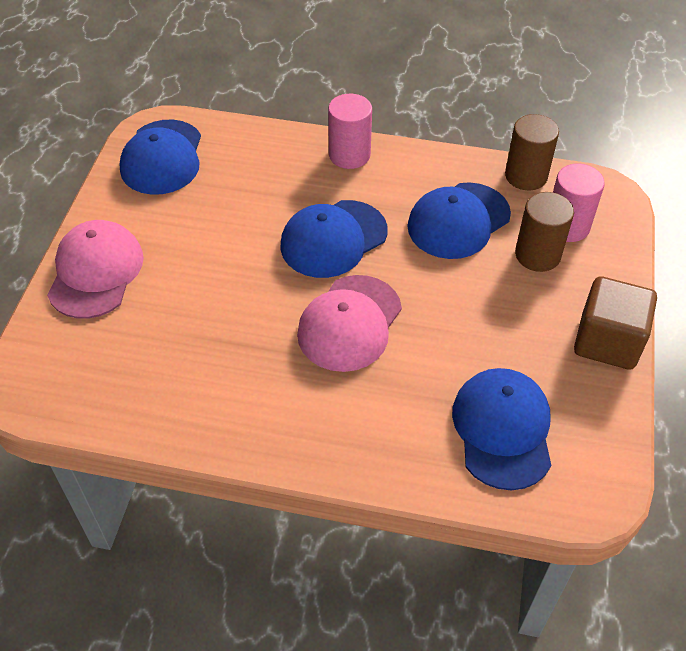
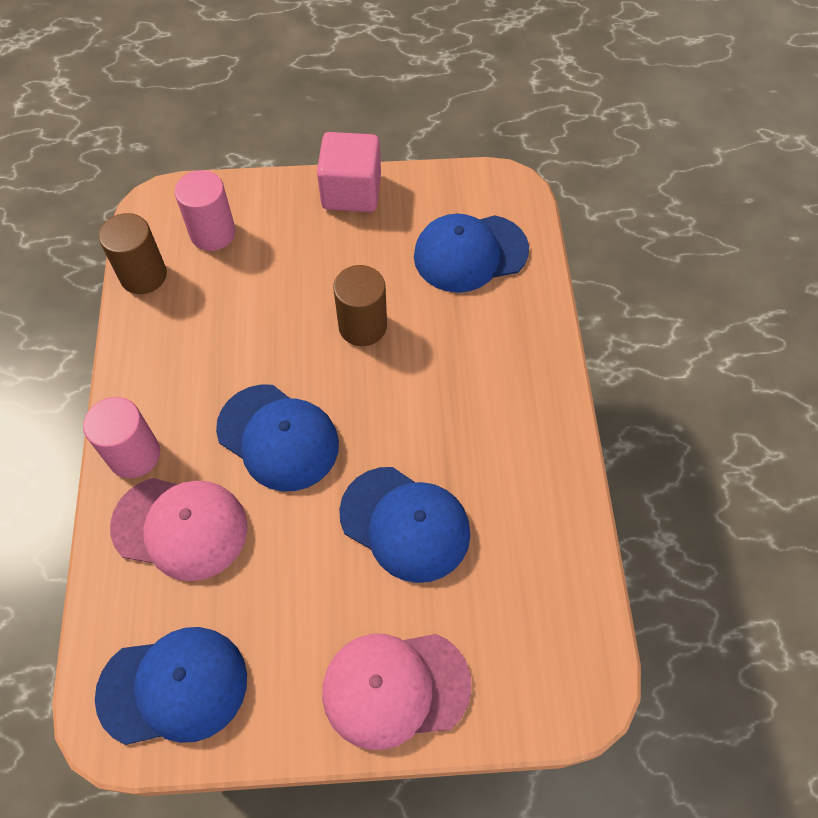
camera: 105 degrees left, 10 degrees up
(350, 323) = (391, 394): pink cap -> pink cap (180, 527)
(458, 221) = (224, 325): blue cap -> blue cap (405, 524)
(537, 255) = (258, 252): brown cylinder -> brown cylinder (362, 326)
(607, 341) = (351, 192): brown cube -> pink cube

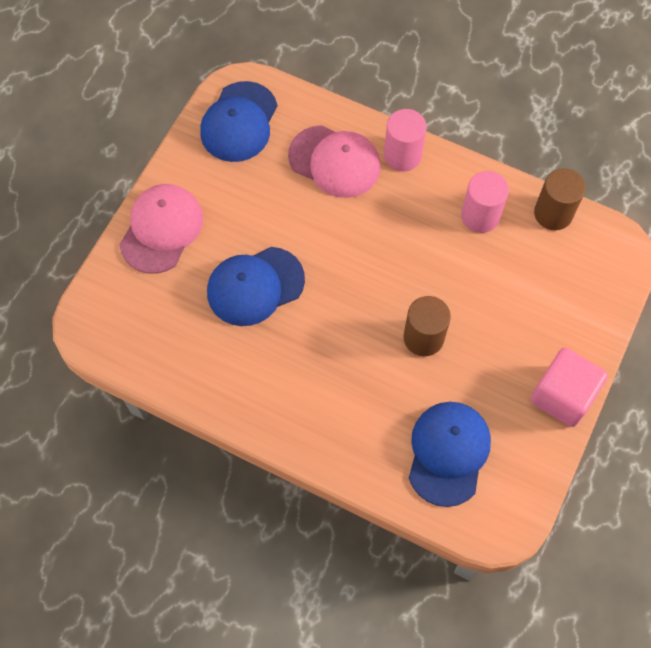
camera: 120 degrees right, 5 degrees up
(180, 527) = (335, 161): pink cap -> pink cap turned 105 degrees counterclockwise
(213, 233) = (571, 275): pink cylinder -> pink cylinder (480, 216)
(278, 437) = (364, 241): blue cap -> none

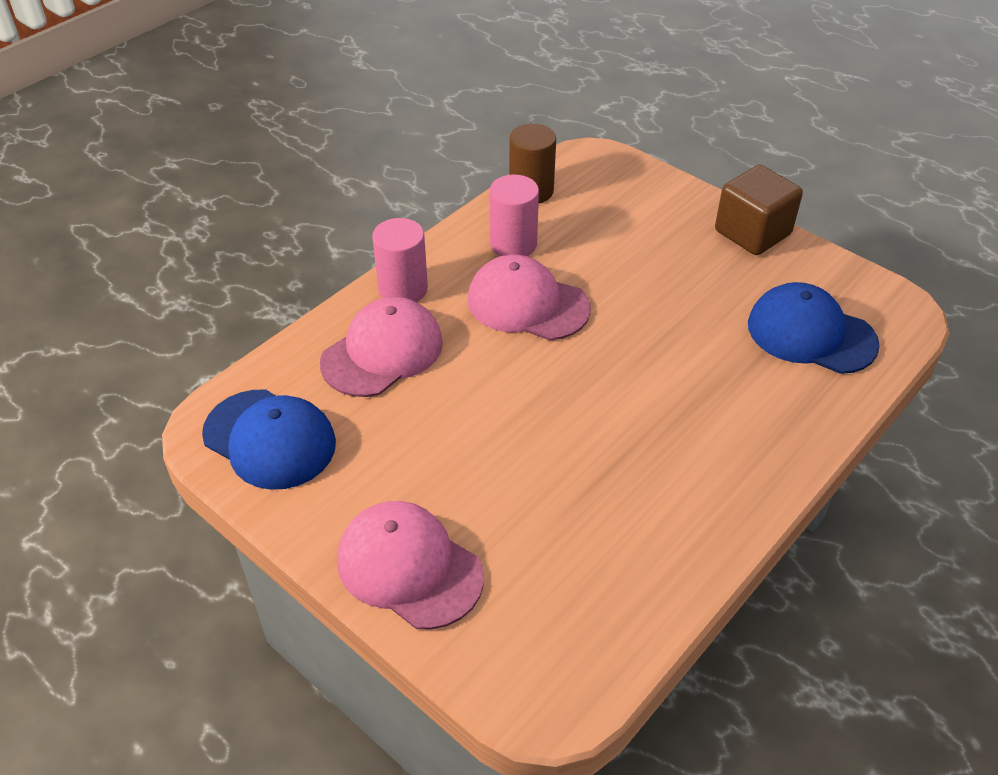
camera: 75 degrees left, 20 degrees down
(255, 286) = (541, 471): blue cap -> none
(414, 242) = (527, 304): none -> pink cap
(423, 337) = (658, 323): brown cylinder -> none
(562, 396) = (752, 233): pink cube -> brown cube

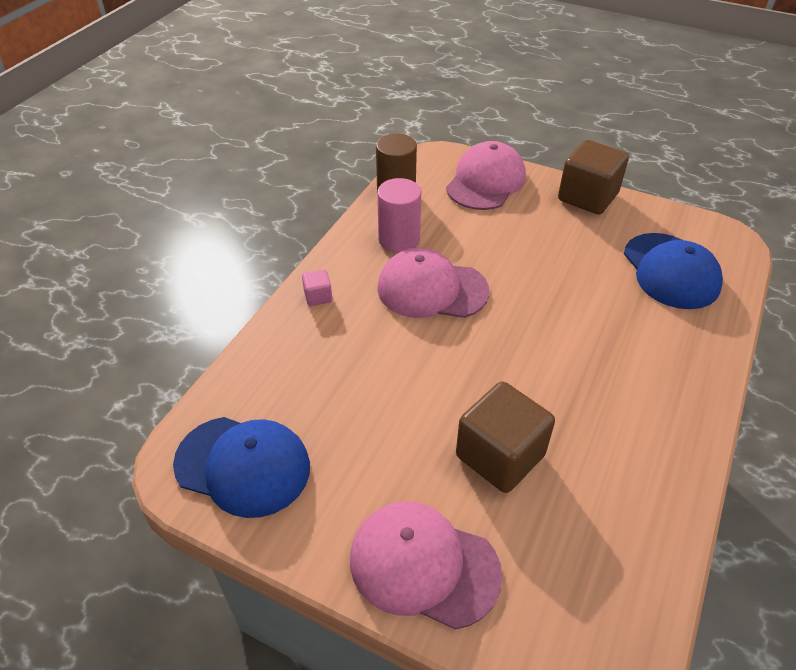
camera: 15 degrees left, 0 degrees up
(382, 352) = (320, 358): pink cap -> pink cap (485, 181)
(403, 289) = (318, 296): pink cylinder -> pink cube
(528, 485) = (500, 456): none -> brown cube
(811, 334) = (670, 271): blue cap -> blue cap turned 120 degrees counterclockwise

